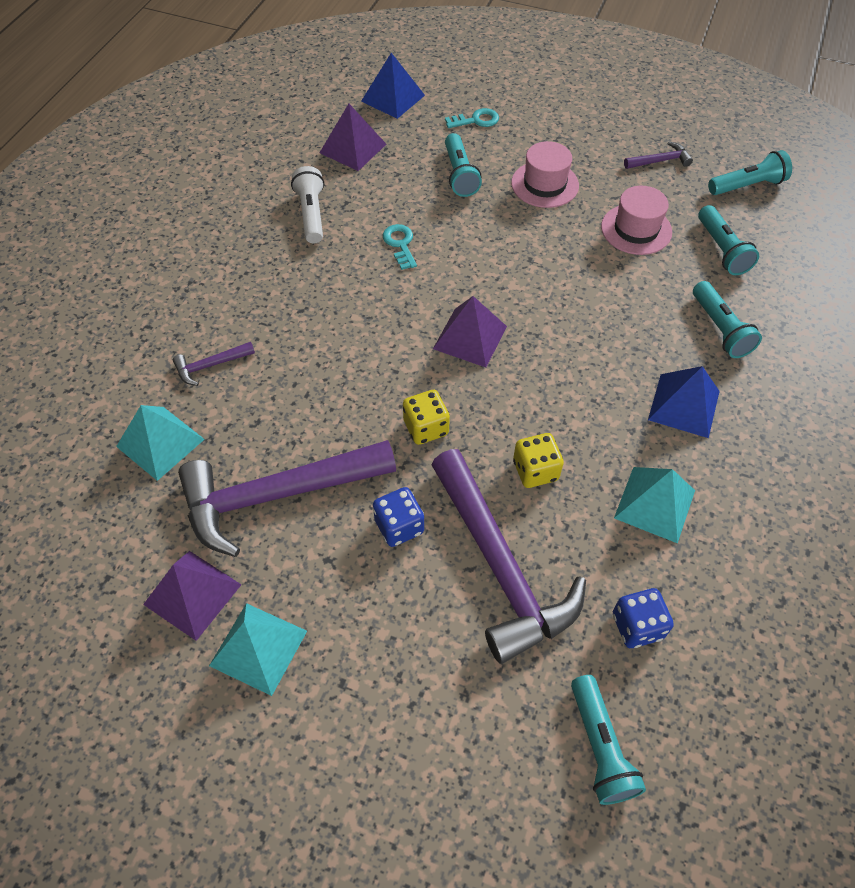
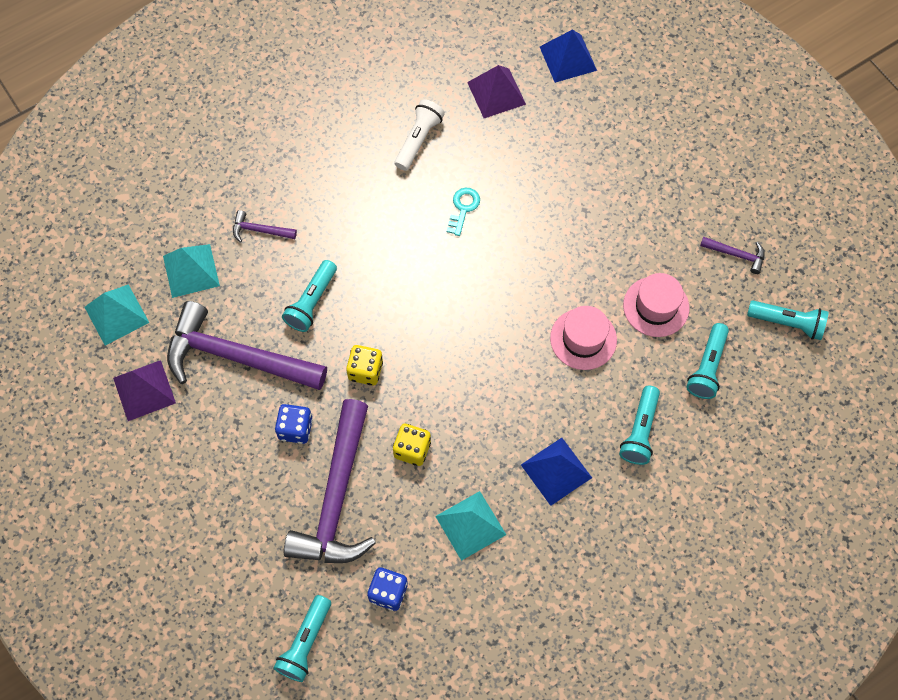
camera: 35 degrees right, 10 degrees up
(258, 648) = (159, 450): turquoise pyramid -> turquoise pyramid (116, 314)
(459, 174) = (560, 169): turquoise flashlight -> turquoise flashlight (311, 302)
(470, 337) = (451, 320): purple pyramid -> none
(476, 120) = (618, 122): turquoise key -> none
(544, 184) = (620, 220): pink hat -> pink hat (583, 339)

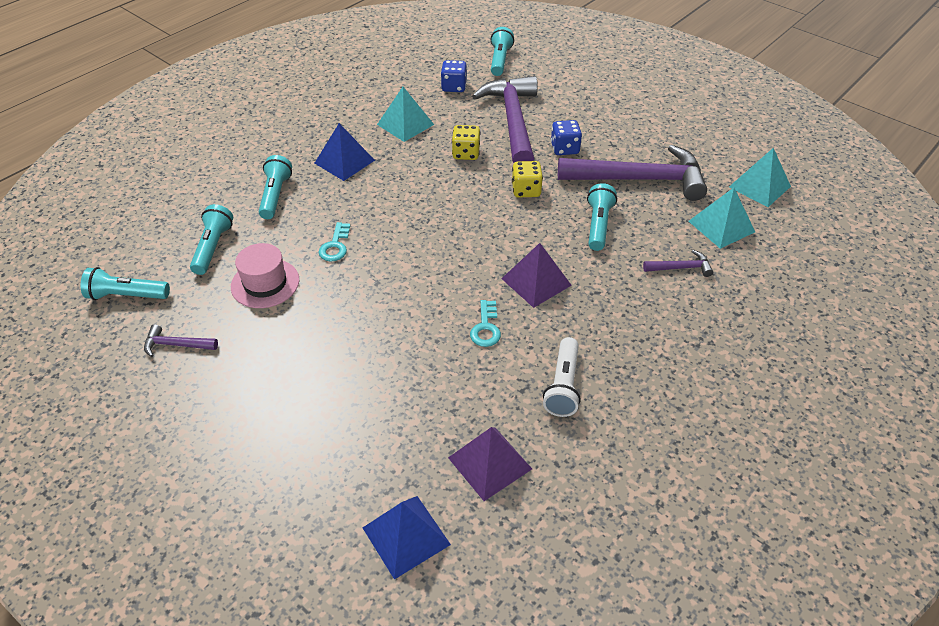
camera: 165 degrees right, 20 degrees down
(144, 390) = (698, 148): purple pyramid -> purple pyramid (536, 282)
(583, 339) = (335, 246): pink hat -> turquoise key

